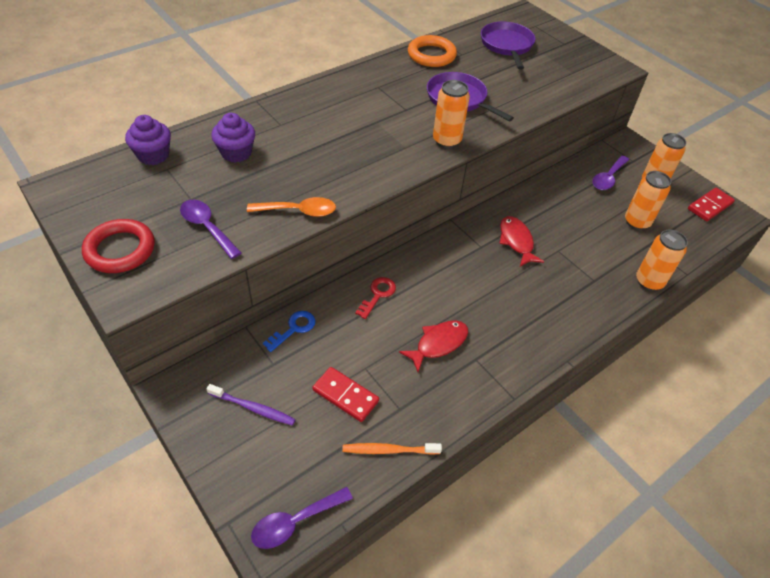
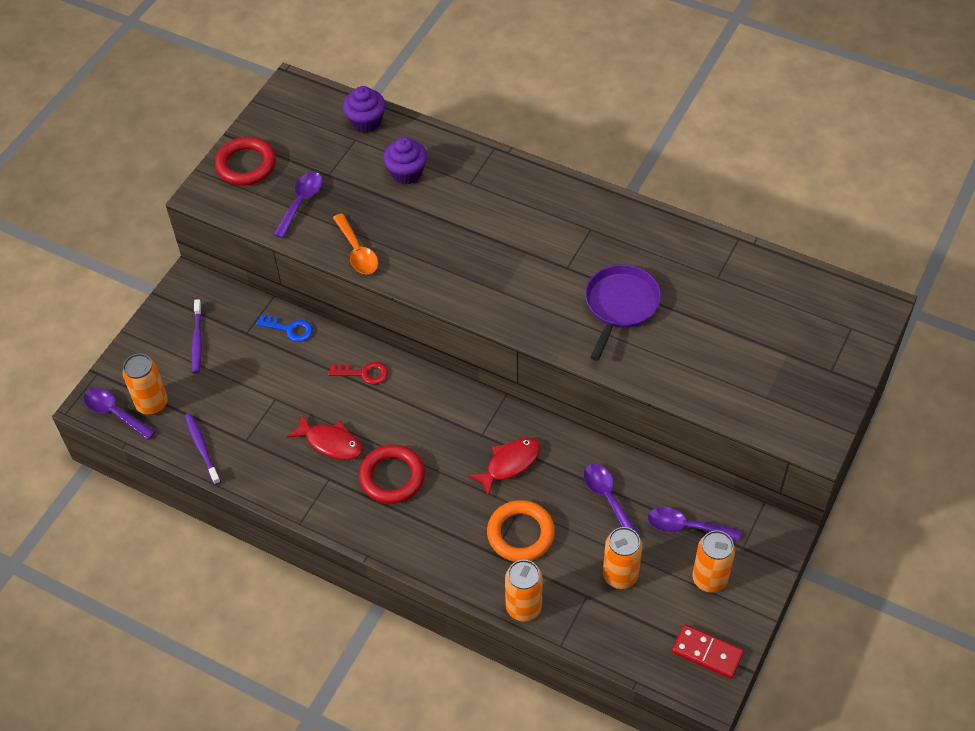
camera: 70 degrees right, 5 degrees up
(345, 395) = (240, 396): red domino -> none
(388, 450) = (202, 448): orange toothbrush -> purple toothbrush
(431, 55) = (691, 250): orange ring -> orange ring (520, 534)
(446, 141) = (536, 321): orange can -> orange can (152, 404)
(495, 315) = (392, 477): none -> red ring
(507, 45) = (774, 313): purple pan -> none
(570, 204) = (608, 498): none -> purple spoon

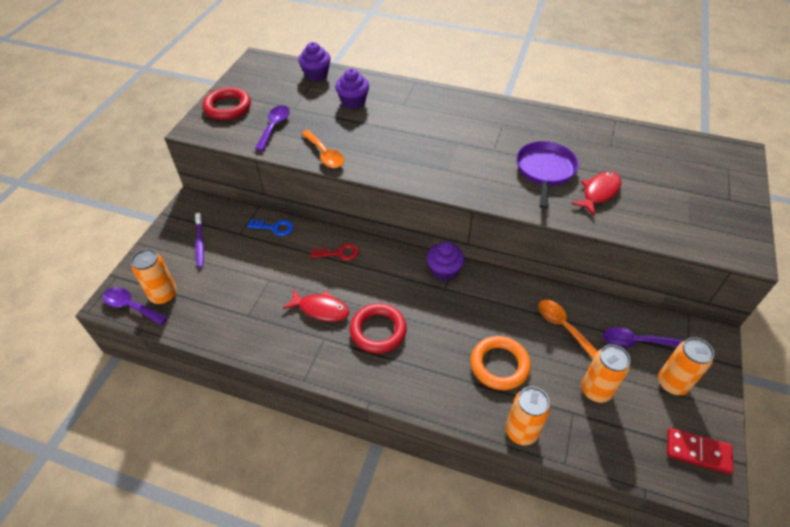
camera: 10 degrees left, 5 degrees down
(202, 448) = (209, 326): purple toothbrush -> none
(486, 412) = (444, 271): none -> purple cupcake
(510, 464) = (474, 308): red fish -> red fish (599, 193)
(608, 498) = (562, 326): purple spoon -> orange spoon

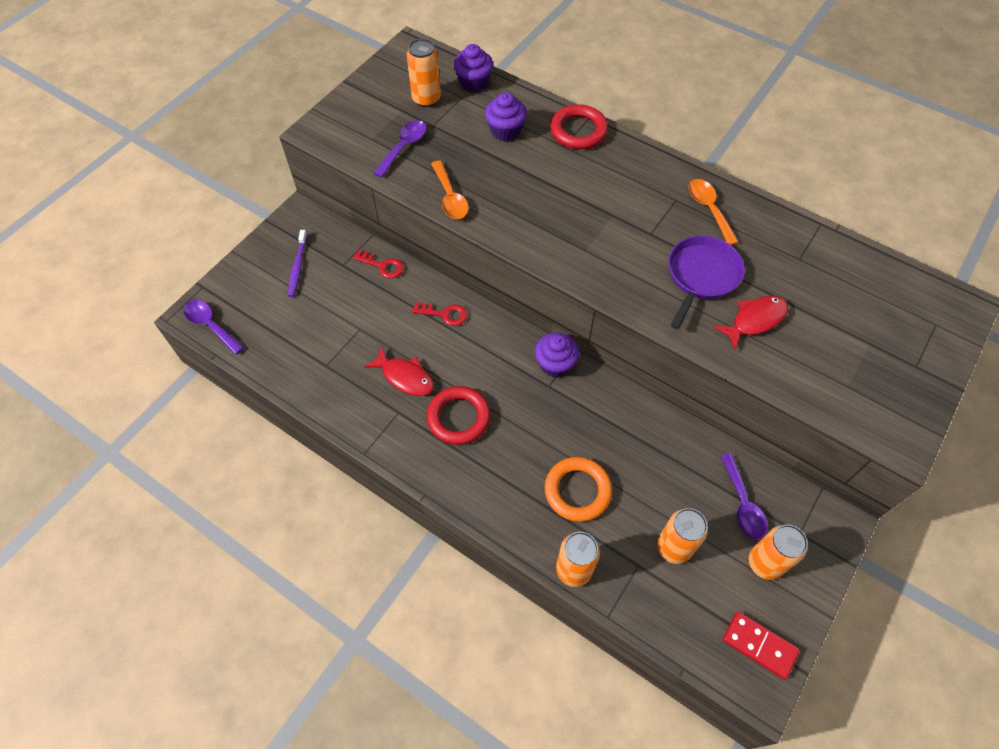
camera: 15 degrees right, 10 degrees up
(164, 295) = (246, 321): orange can -> orange can (426, 99)
(228, 107) = (359, 109): red ring -> red ring (578, 131)
(274, 228) = (383, 266): blue key -> red key
(562, 326) = (666, 464): orange spoon -> orange spoon (709, 209)
(635, 342) = (742, 504): purple spoon -> purple spoon turned 120 degrees counterclockwise

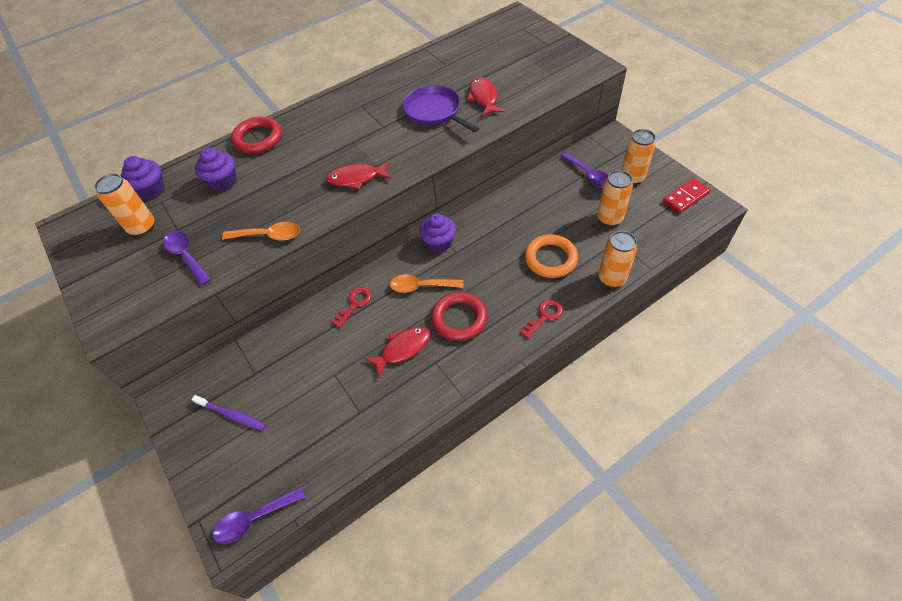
camera: 65 degrees left, 5 degrees down
(383, 266) = (276, 340): red key -> red key (544, 316)
(556, 239) = (356, 178): none -> red fish
(709, 209) = (380, 92): orange spoon -> orange spoon (421, 286)
(742, 504) = (588, 175): purple spoon -> purple spoon turned 45 degrees clockwise

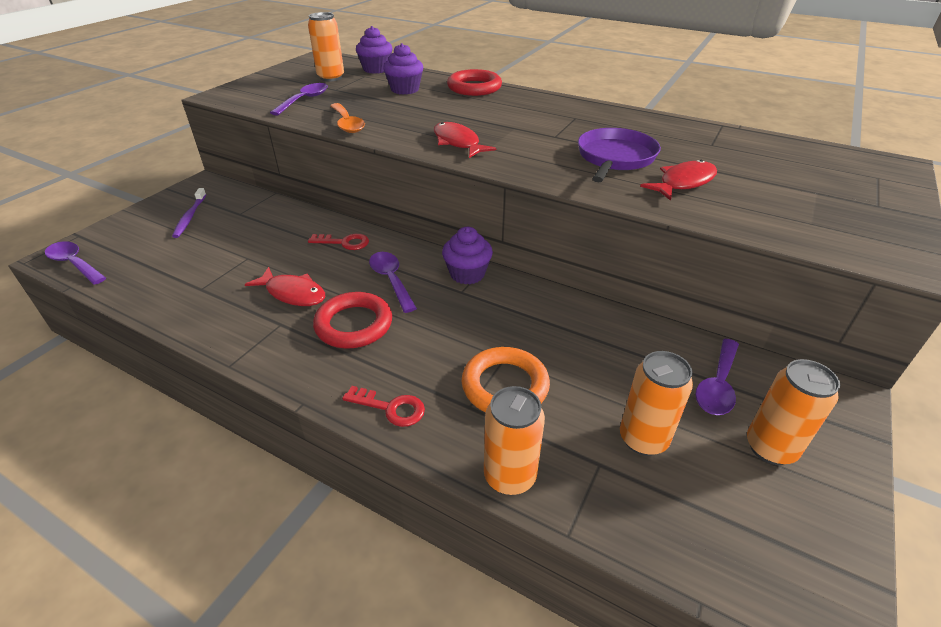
camera: 60 degrees right, 15 degrees down
(421, 286) = (391, 280): orange spoon -> purple spoon
(685, 197) = (805, 557): red domino -> none

